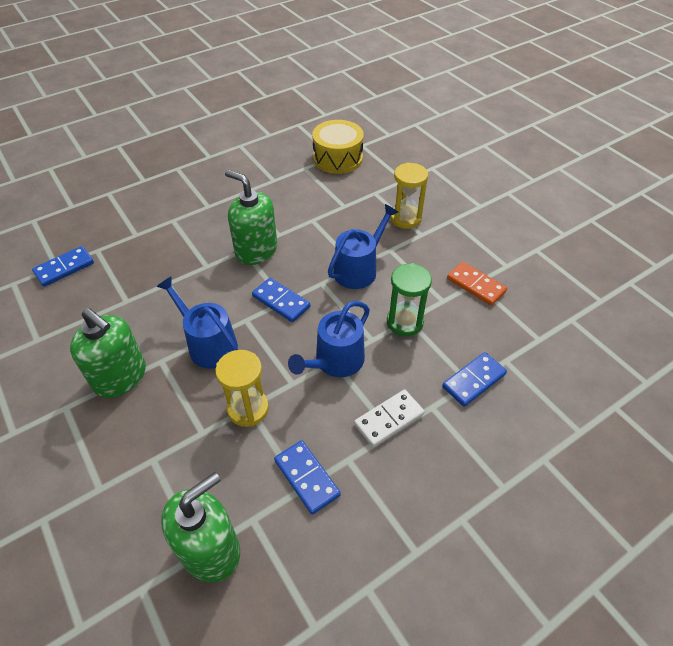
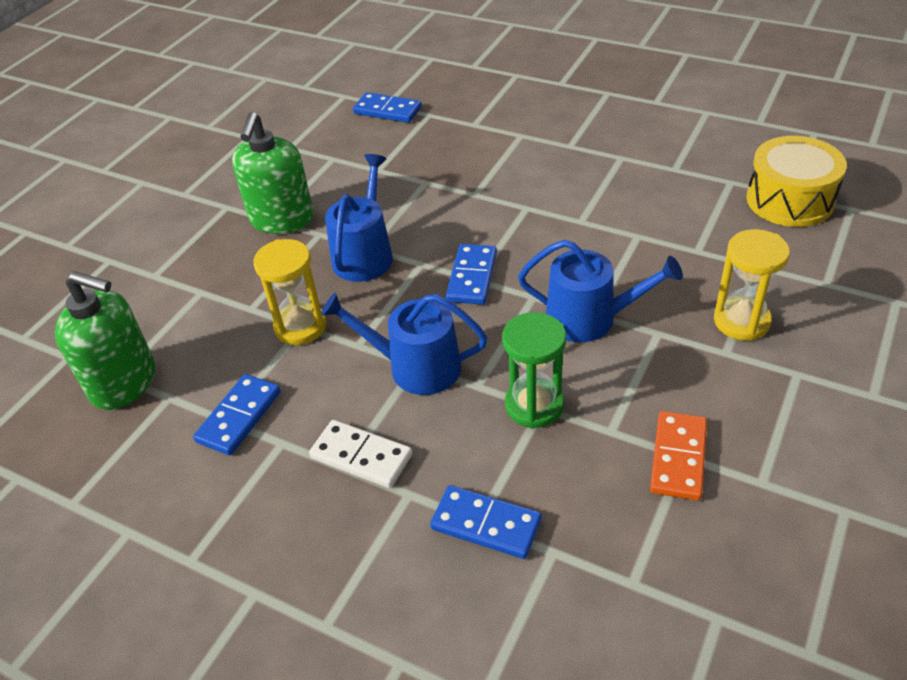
camera: 65 degrees right, 5 degrees down
(256, 250) = (535, 217): green soap dispenser -> none

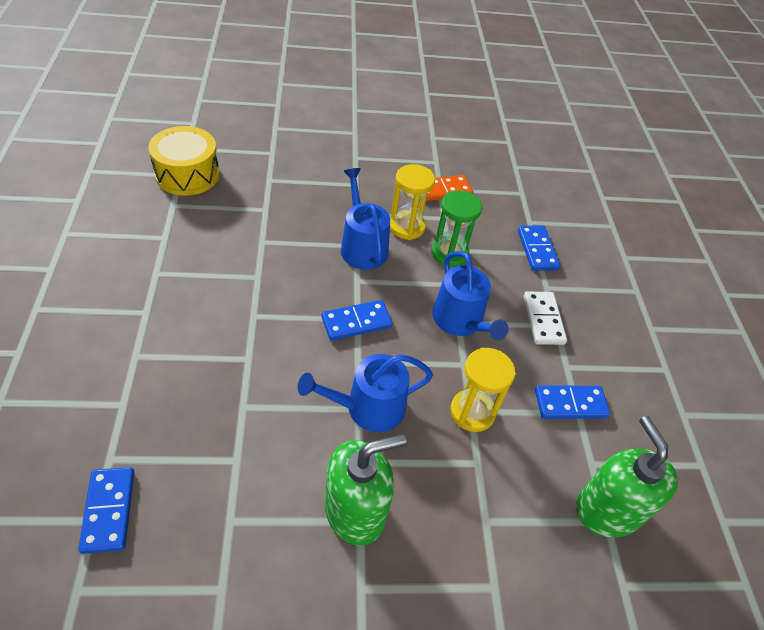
camera: 130 degrees left, 5 degrees up
(741, 321) = (325, 181): yellow hourglass -> yellow hourglass (407, 227)

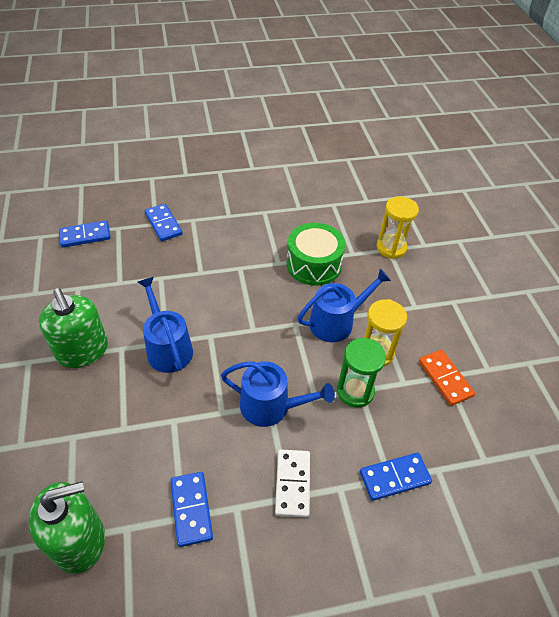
camera: 85 degrees right, 0 degrees up
(187, 174) = (369, 204): yellow drum -> none
(271, 245) = (314, 264): none -> green drum
(356, 322) = (249, 329): blue domino -> blue domino (163, 224)
(460, 321) = (271, 406): blue watering can -> blue watering can turned 135 degrees counterclockwise
(472, 412) = (172, 421): yellow hourglass -> yellow hourglass (391, 248)
(543, 320) = (293, 484): white domino -> white domino turned 75 degrees counterclockwise

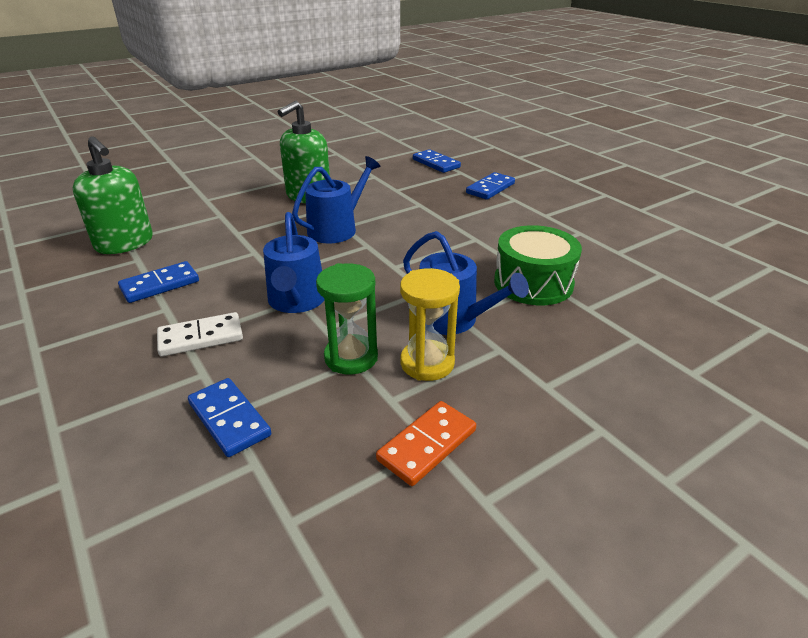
camera: 70 degrees right, 15 degrees down
(391, 248) = (642, 340): yellow hourglass -> none

